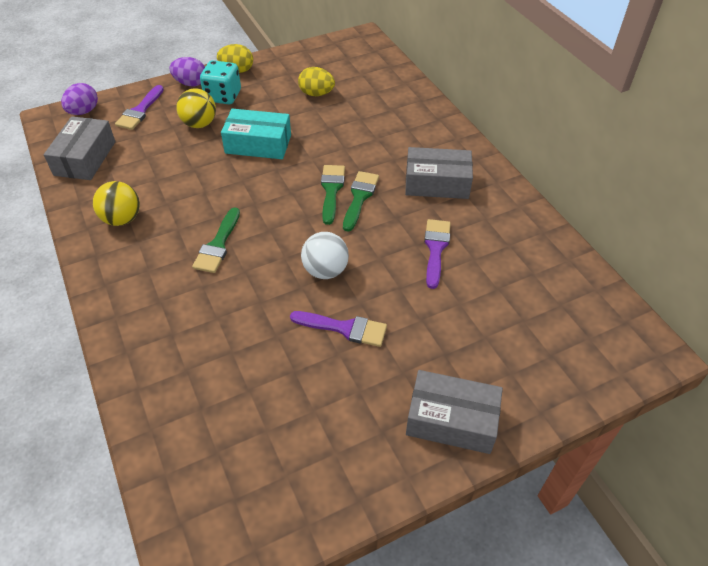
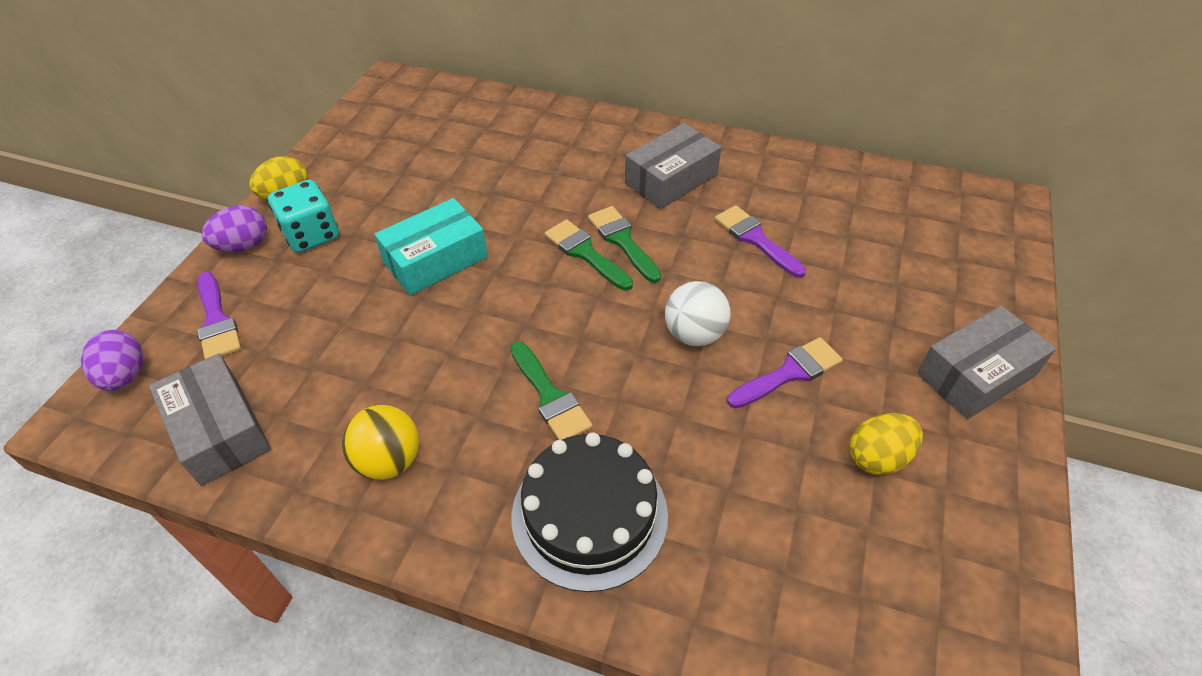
camera: 45 degrees left, 0 degrees up
(161, 308) = (589, 515): none -> black cake
(199, 124) = (327, 284): yellow ball -> none
(316, 94) = (424, 166): yellow egg -> yellow egg (878, 457)

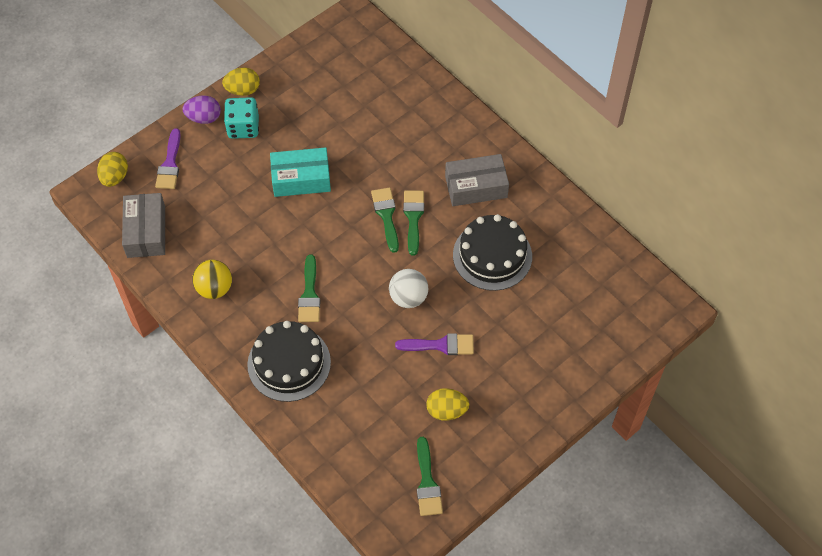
camera: 30 degrees right, 10 degrees up
(125, 376) = (115, 177): purple egg -> yellow egg
(756, 239) = (492, 255): purple brush -> black cake
(953, 586) = (427, 482): none -> green brush
(976, 374) = (540, 398): grey box -> none

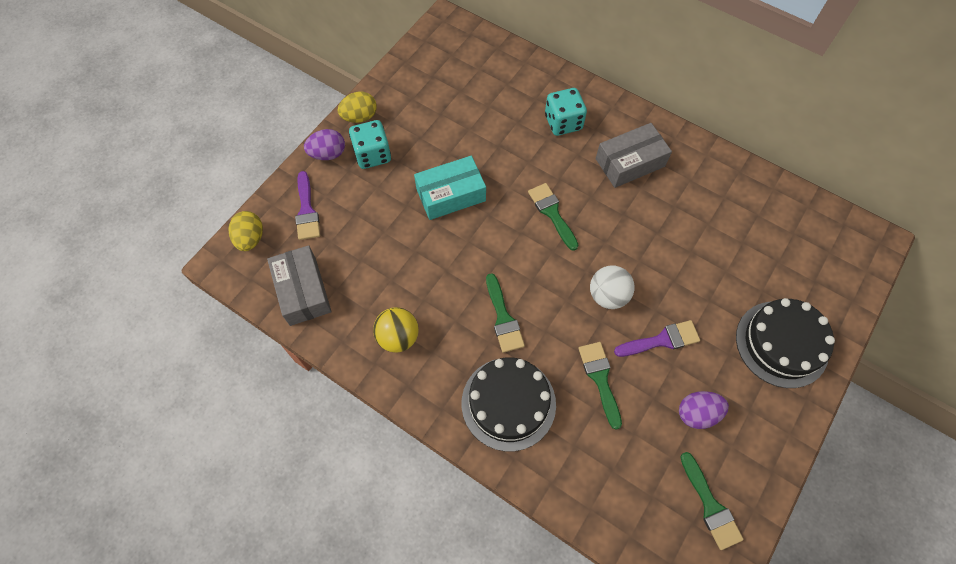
camera: 15 degrees left, 5 degrees up
(413, 218) = (580, 209): green brush -> green brush (600, 379)
(428, 136) = (563, 122): none -> turquoise dice
(446, 411) = (697, 413): yellow egg -> purple egg
(492, 255) = (674, 229): black cake -> black cake (781, 344)

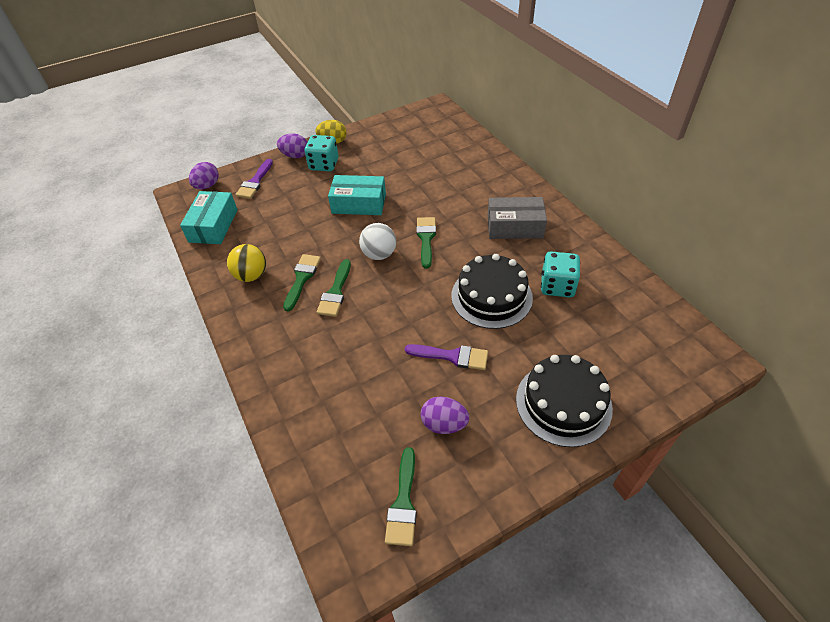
camera: 30 degrees right, 15 degrees down
(250, 238) = (207, 186): yellow egg -> purple egg
(303, 291) = (213, 226): grey box -> turquoise box
(508, 403) = (294, 349): black cake -> black cake (491, 296)
(563, 122) = (478, 186): turquoise dice -> turquoise dice (557, 286)
(600, 379) = (379, 363): green brush -> green brush (302, 279)
(608, 295) = (429, 308): white ball -> white ball (379, 254)

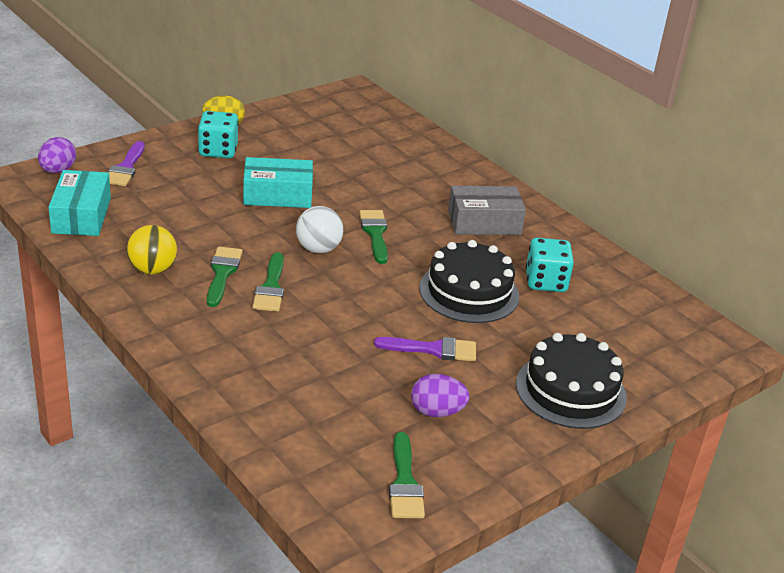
camera: 15 degrees left, 15 degrees down
(295, 156) = (174, 139): purple egg -> none

